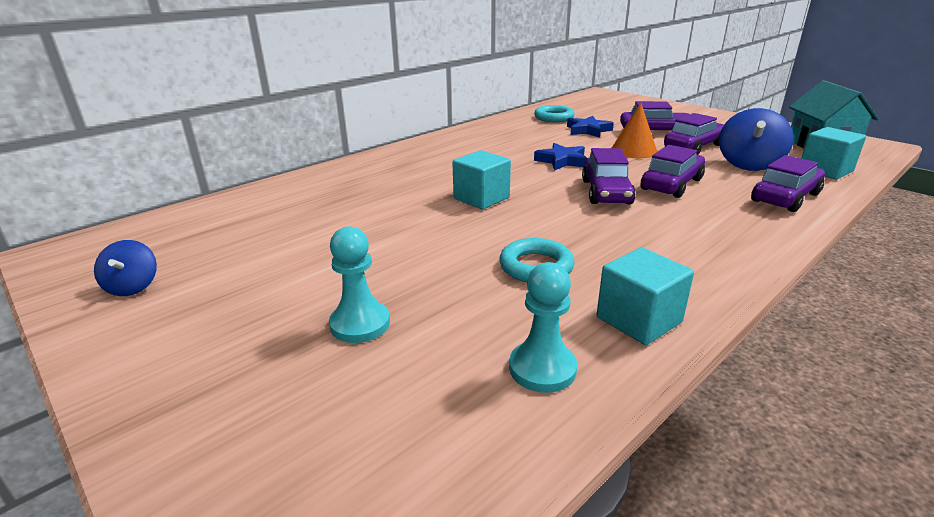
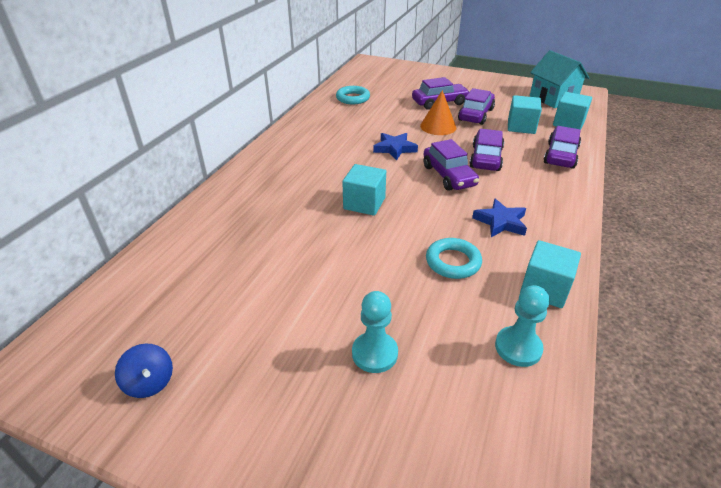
camera: 25 degrees left, 10 degrees up
(588, 130) = (390, 109): blue star -> blue star (501, 222)
(748, 164) = (521, 127): blue spinning top -> turquoise cube

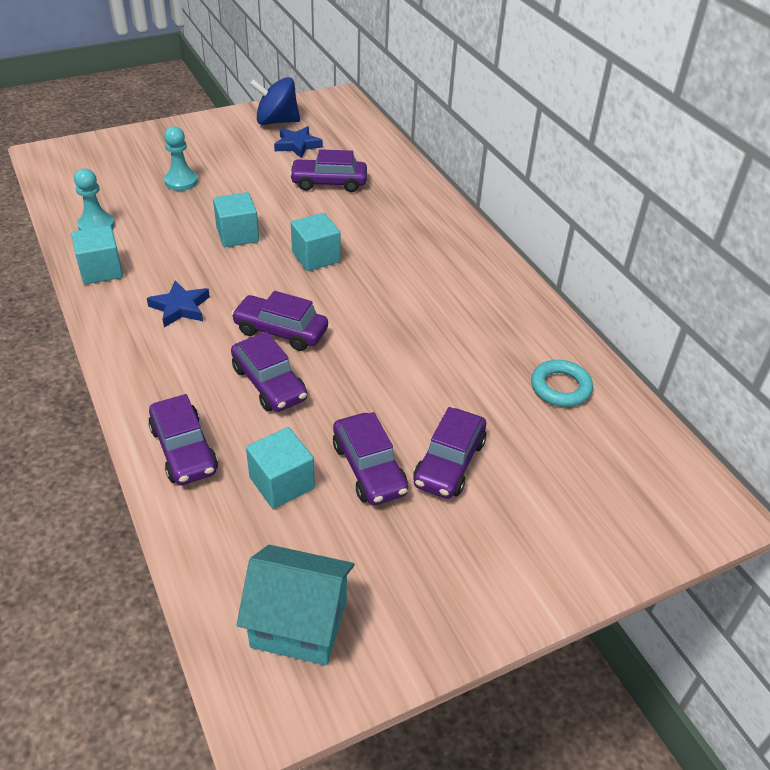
camera: 130 degrees right, 5 degrees up
(150, 382) = (276, 121): blue spinning top -> blue spinning top, size x1.74
(254, 255) = (329, 183): none -> purple car
(394, 148) = (380, 333): blue star -> blue star (297, 145)
(438, 126) = (384, 404): orange cone -> none
(453, 262) = (188, 252): turquoise ring -> none
(568, 123) = (220, 546): turquoise cube -> turquoise cube (237, 235)

